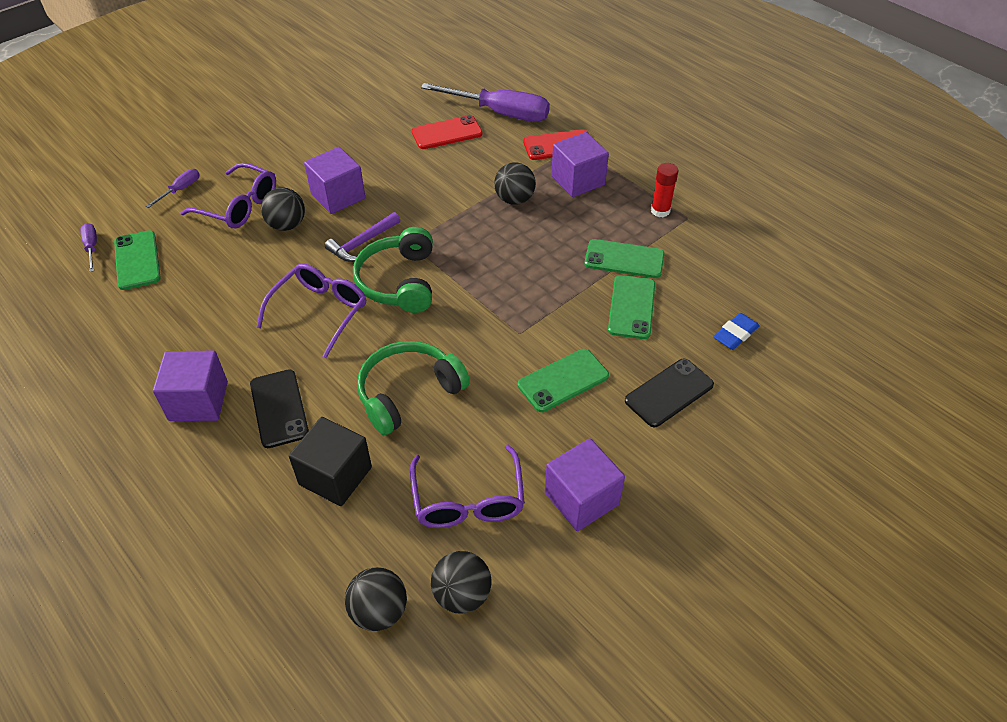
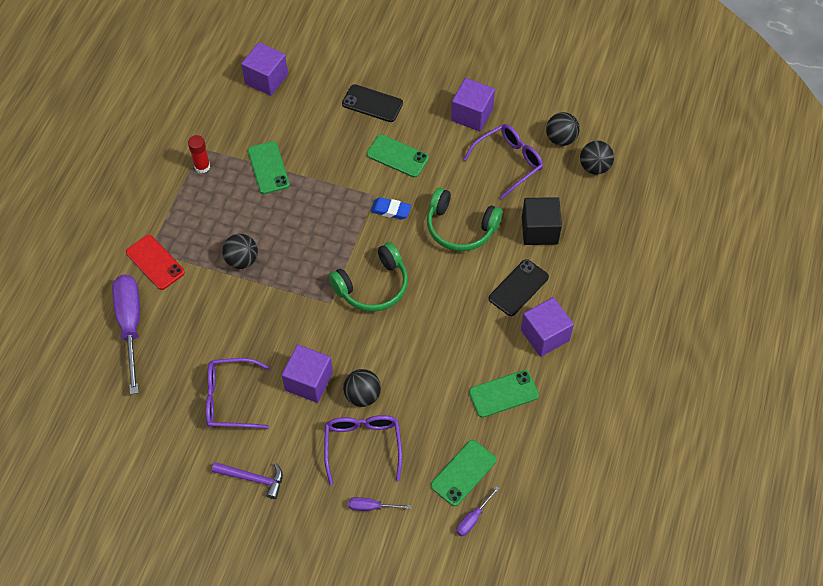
camera: 120 degrees left, 10 degrees up
(320, 311) = (430, 316): purple glasses -> purple glasses (230, 399)
(362, 243) = (350, 332): purple hammer -> purple hammer (253, 479)
(447, 133) = (181, 351): red phone -> none
(578, 180) = (195, 230): purple cube -> purple cube (266, 79)
(631, 307) = (312, 146): green phone -> green phone (503, 394)
(735, 334) = (303, 88): blue eraser -> blue eraser (390, 210)

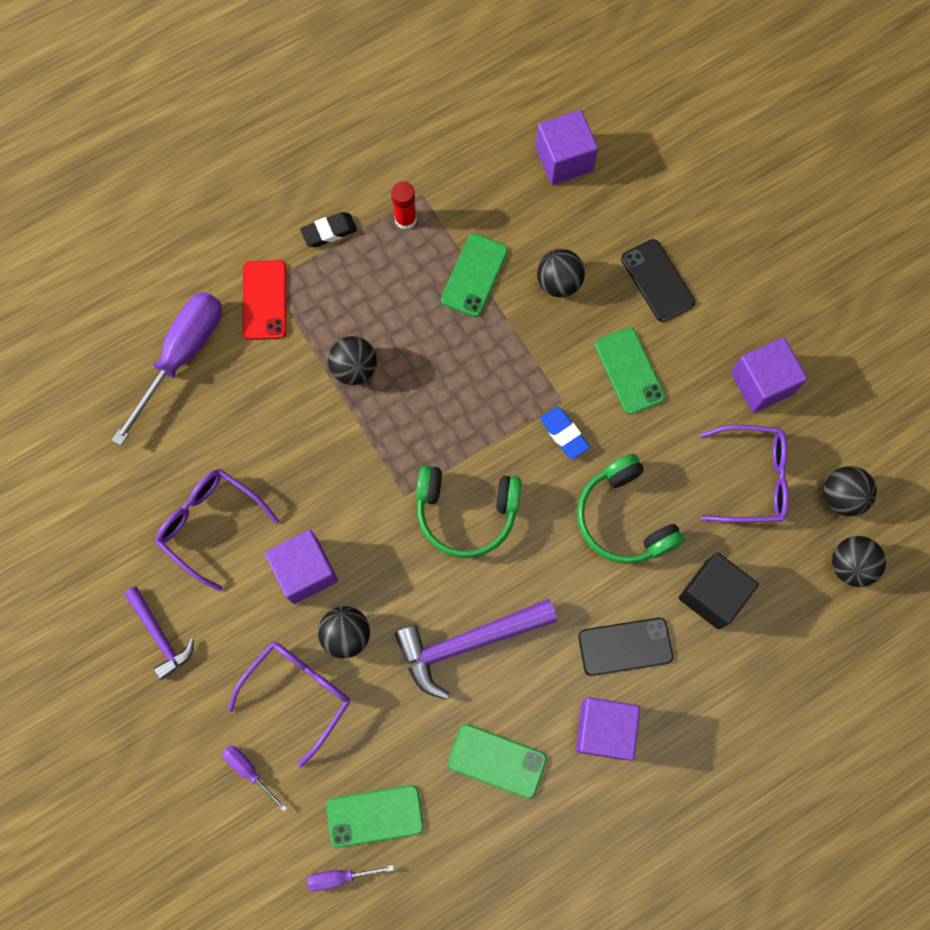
camera: 40 degrees right, 15 degrees up
(162, 202) = (329, 232): none -> black eraser
(319, 140) = (558, 282): none -> black ball
(434, 349) = (467, 643): none -> purple hammer

